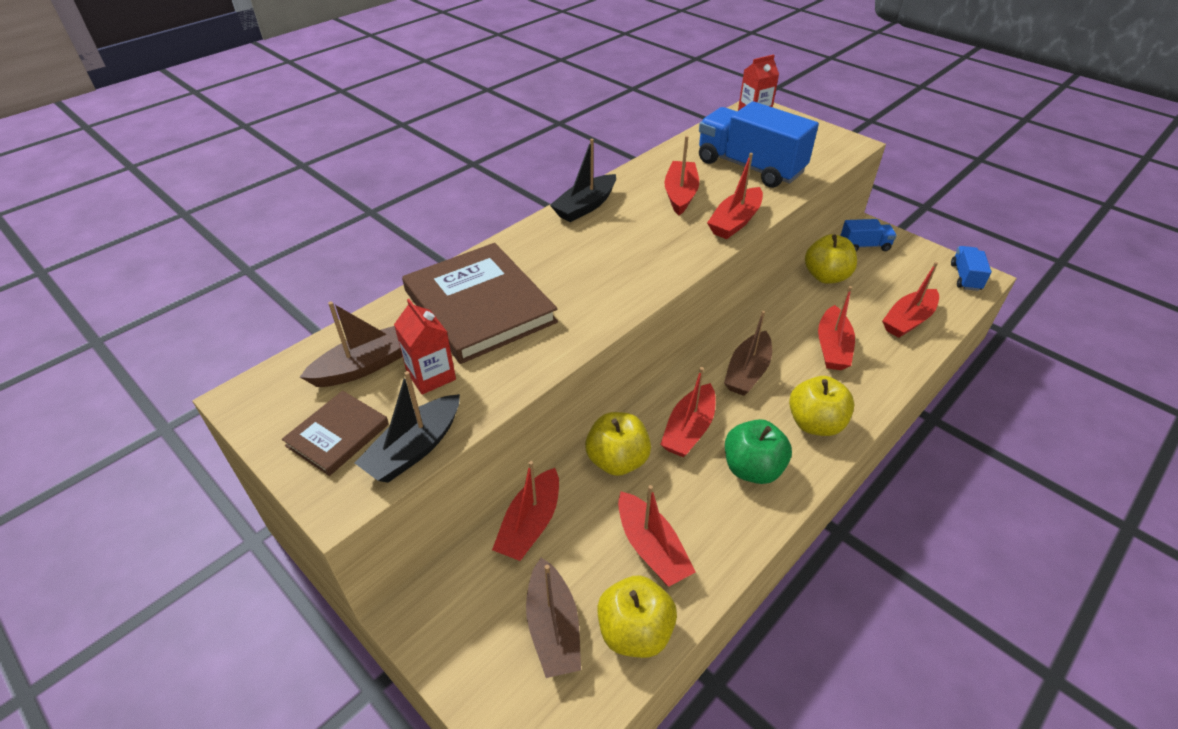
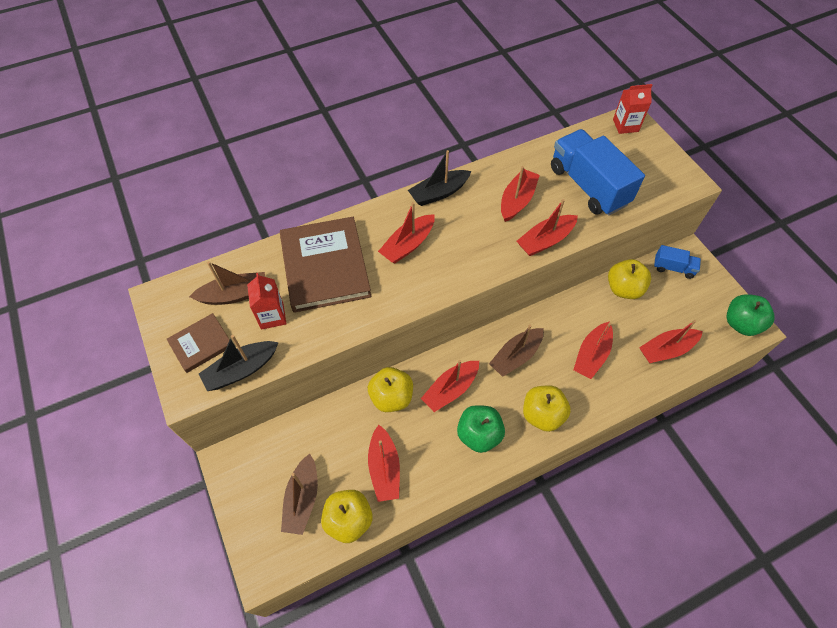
camera: 20 degrees right, 15 degrees up
(530, 524) = (317, 425): red boat -> red boat (408, 245)
(965, 277) = (741, 323): blue truck -> green apple

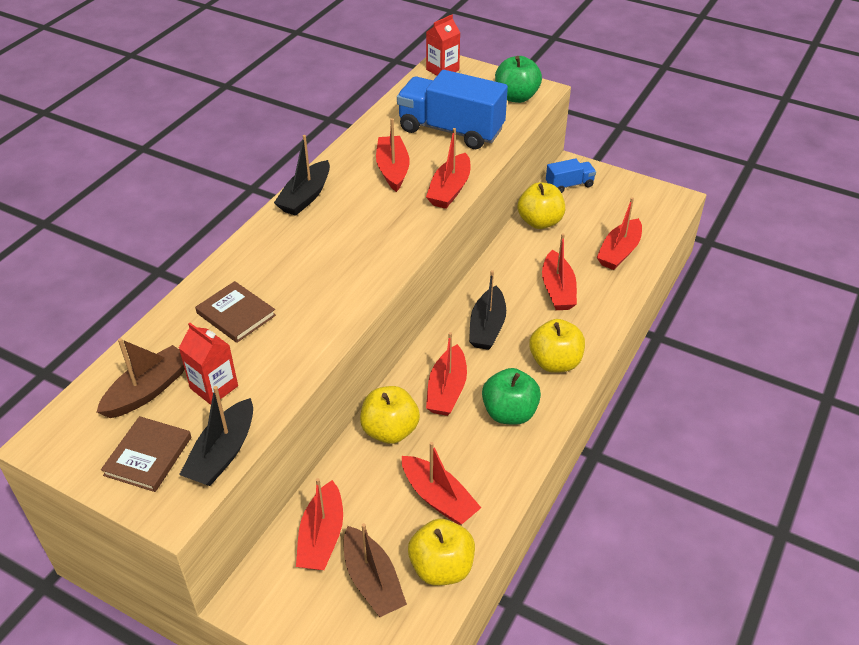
camera: 35 degrees left, 15 degrees down
(325, 266) = (236, 314): brown book -> brown book, size x0.51
(408, 245) = (313, 254): red boat -> red boat (322, 537)
(516, 356) = (487, 327): brown boat -> black boat
(741, 323) = (662, 201): green apple -> green apple (516, 97)

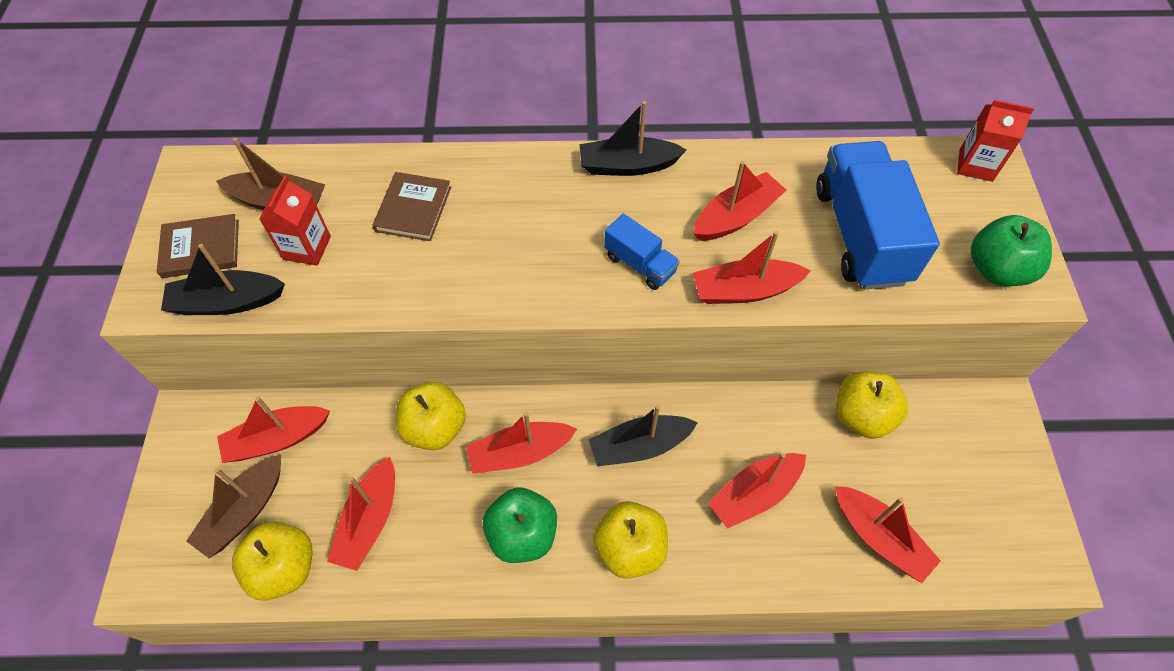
camera: 60 degrees right, 15 degrees up
(569, 185) = (962, 417): blue truck -> blue truck (640, 264)
(619, 252) = (879, 537): red boat -> red boat turned 135 degrees counterclockwise

